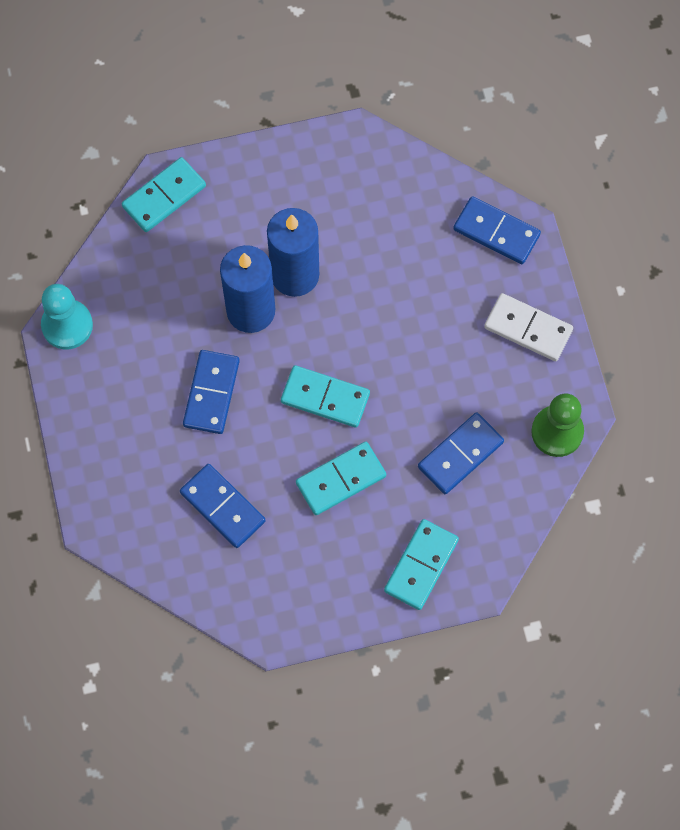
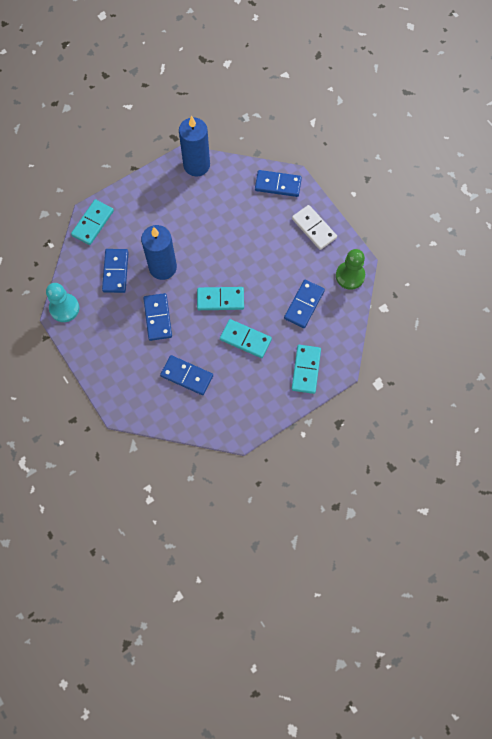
camera: 20 degrees left, 0 degrees up
(171, 291) = (115, 271): none -> blue domino
(295, 275) = (179, 241): blue candle -> blue candle (196, 165)
(341, 480) = (245, 339): turquoise domino -> turquoise domino turned 75 degrees clockwise
(528, 329) = (314, 228): white domino -> white domino turned 45 degrees clockwise

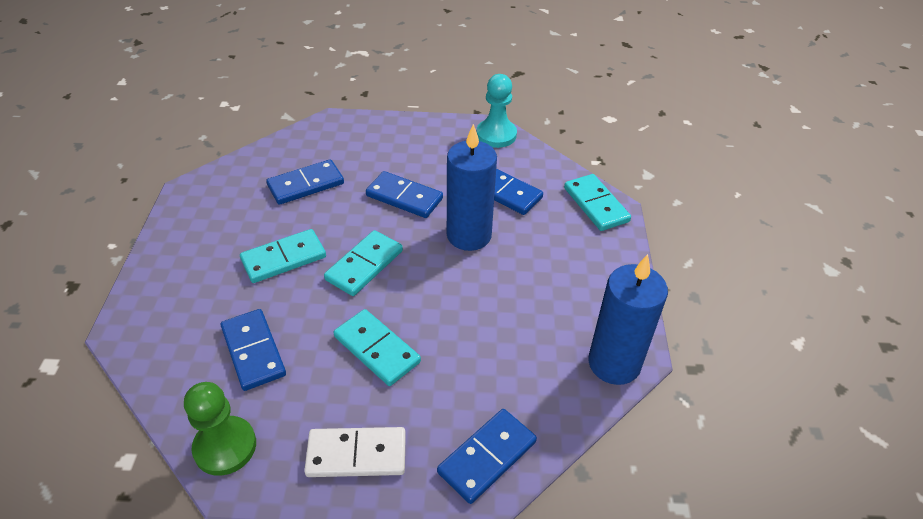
camera: 125 degrees right, 25 degrees down
(306, 370) = (171, 294): turquoise domino -> turquoise domino (376, 349)

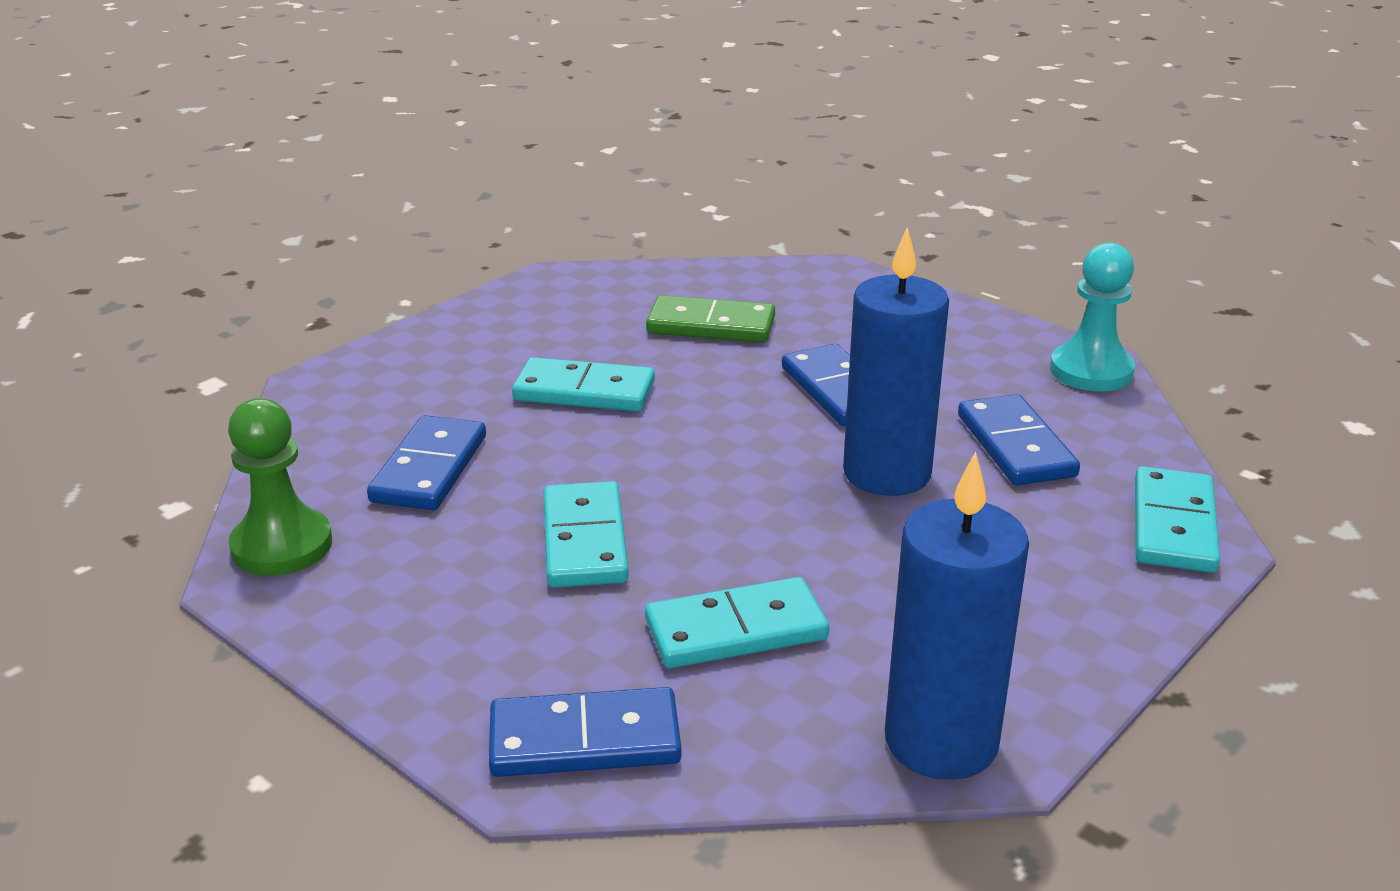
camera: 40 degrees right, 15 degrees down
(306, 185) = (711, 325): blue domino -> green domino
(356, 454) = (418, 637): white domino -> none
(364, 265) = (683, 442): turquoise domino -> turquoise domino (736, 629)

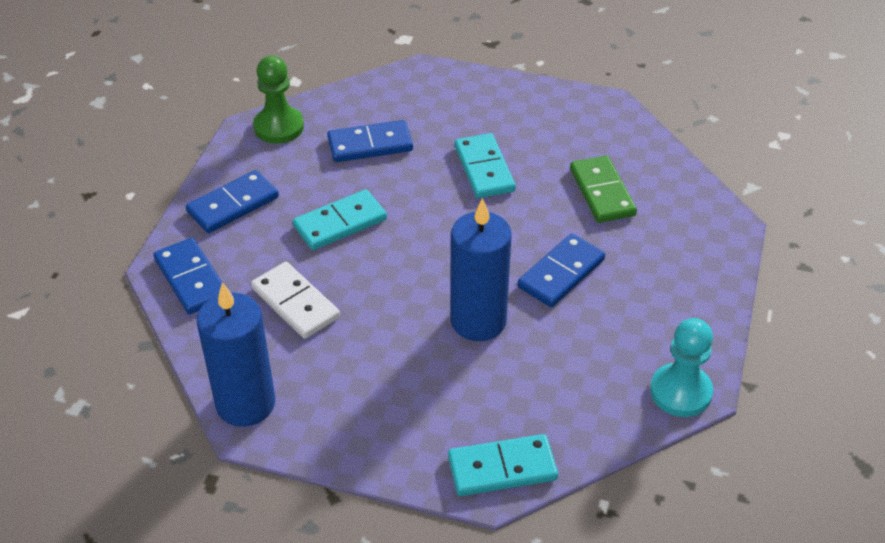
camera: 65 degrees right, 15 degrees up
(736, 629) = (295, 303): turquoise domino -> white domino
(1016, 446) = (550, 373): blue domino -> blue domino (233, 205)

